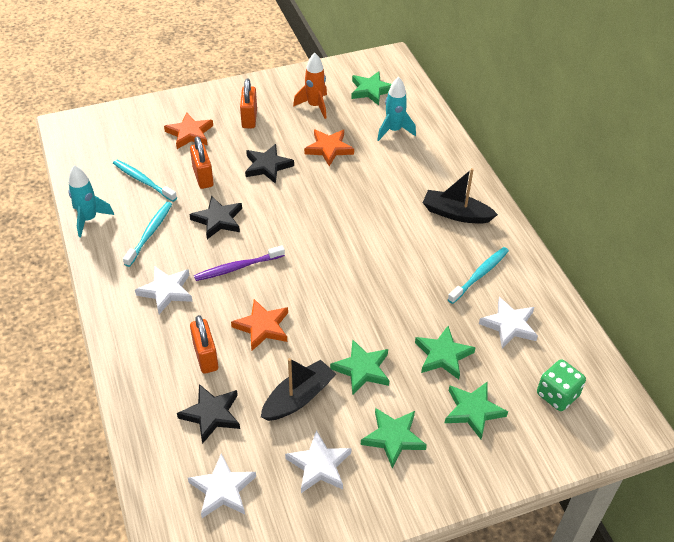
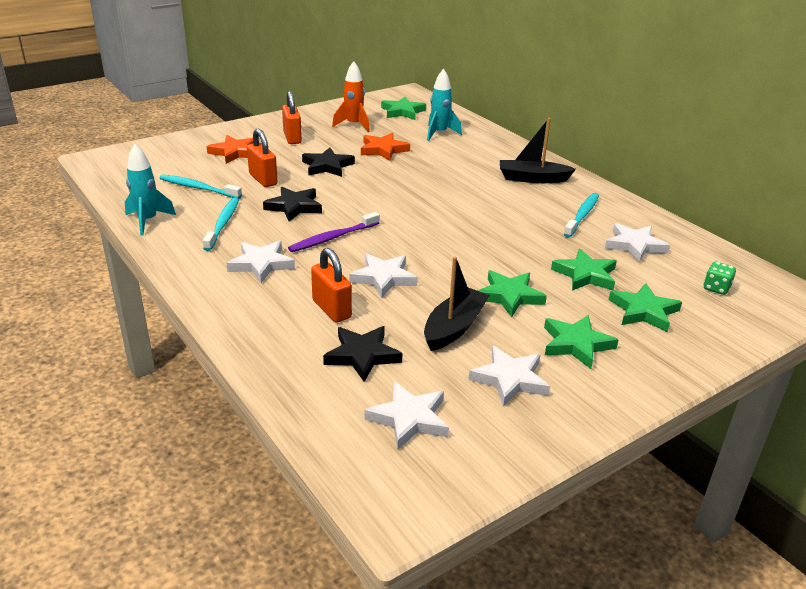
camera: 15 degrees left, 15 degrees down
(262, 327) = (383, 278): orange star -> white star
(557, 395) = (716, 288): green dice -> green dice, size x0.65

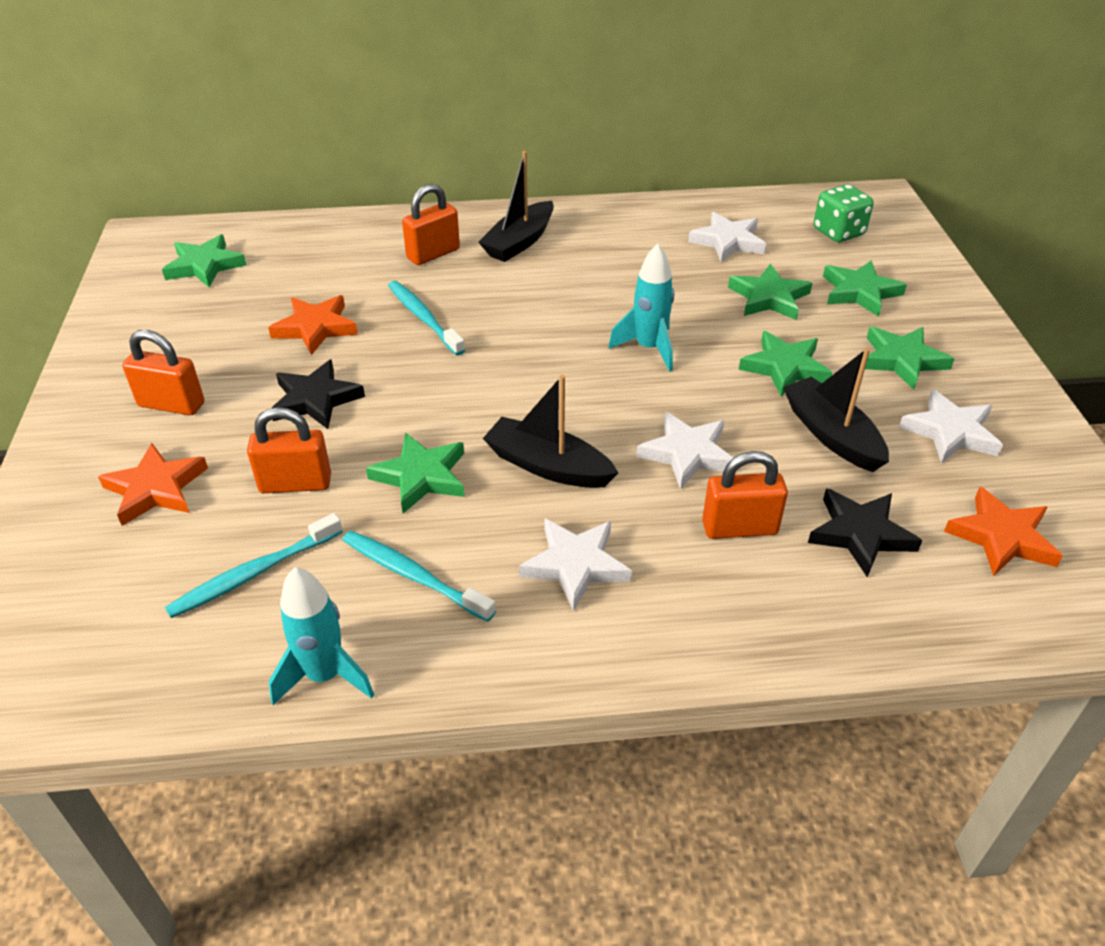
camera: 60 degrees left, 10 degrees up
(294, 207) = (421, 476): black star -> green star
(332, 238) = (547, 466): purple toothbrush -> black boat
(354, 125) = (197, 326): orange rocket -> none
(409, 419) = (1001, 537): white star -> orange star
(439, 133) = (316, 261): turquoise rocket -> turquoise rocket (649, 348)
(486, 159) = (433, 254): none -> orange padlock
(582, 215) = (638, 246): turquoise toothbrush -> turquoise toothbrush (423, 318)
(716, 288) = (838, 232): green dice -> green dice, size x1.54

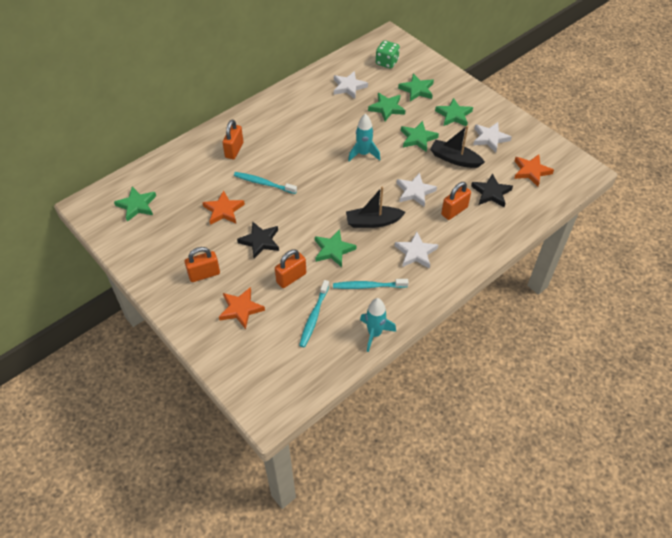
camera: 35 degrees left, 10 degrees up
(519, 242) = (265, 126): black boat -> none

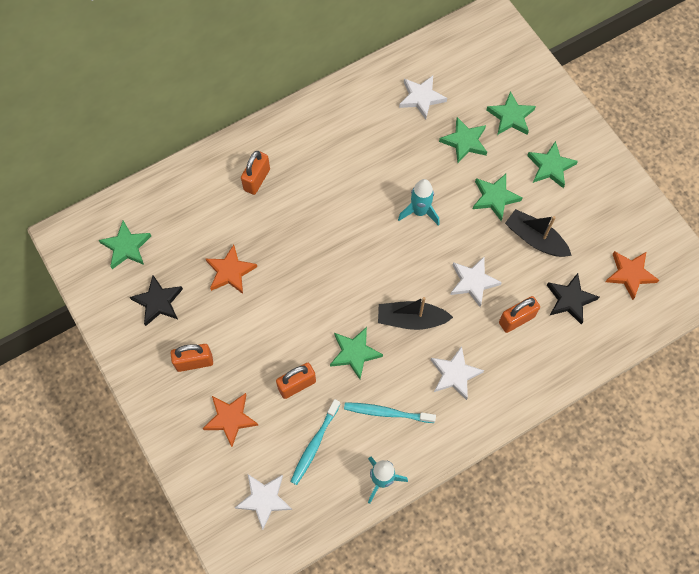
camera: 10 degrees right, 15 degrees up
(260, 241) = (268, 325): black star -> black star (158, 302)
(263, 183) = (285, 238): turquoise toothbrush -> none
(387, 62) = (480, 63): green dice -> none
(490, 138) = (589, 212): white star -> white star (264, 499)

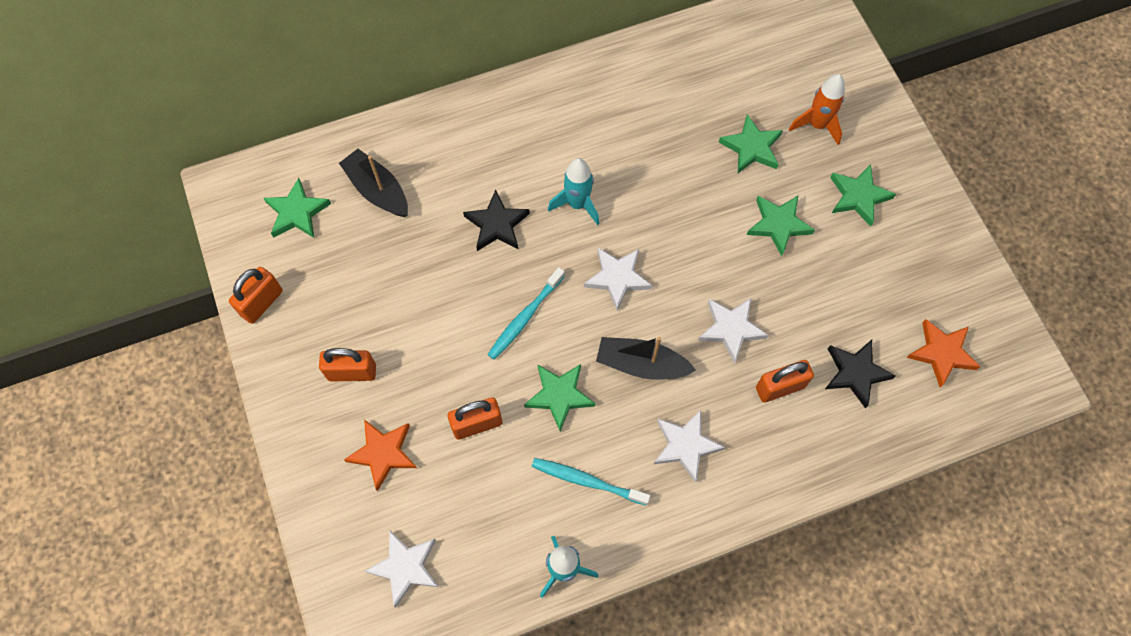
camera: 10 degrees right, 0 degrees up
(158, 302) = (322, 288): black star -> black star (497, 224)
(230, 272) = (420, 265): orange star -> none
(257, 179) = (477, 154): orange padlock -> orange padlock (262, 303)
(314, 444) = (484, 506): turquoise toothbrush -> turquoise toothbrush (525, 317)
(419, 212) = (677, 227): turquoise rocket -> turquoise rocket (577, 204)
(421, 98) = (705, 84): white star -> white star (617, 278)
(510, 117) = (817, 125): green star -> orange rocket
(535, 239) = (822, 286): black boat -> black boat (377, 190)

